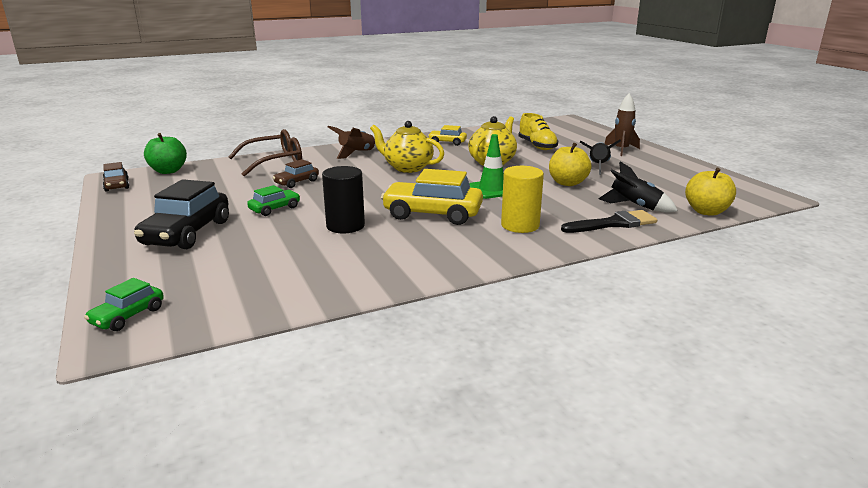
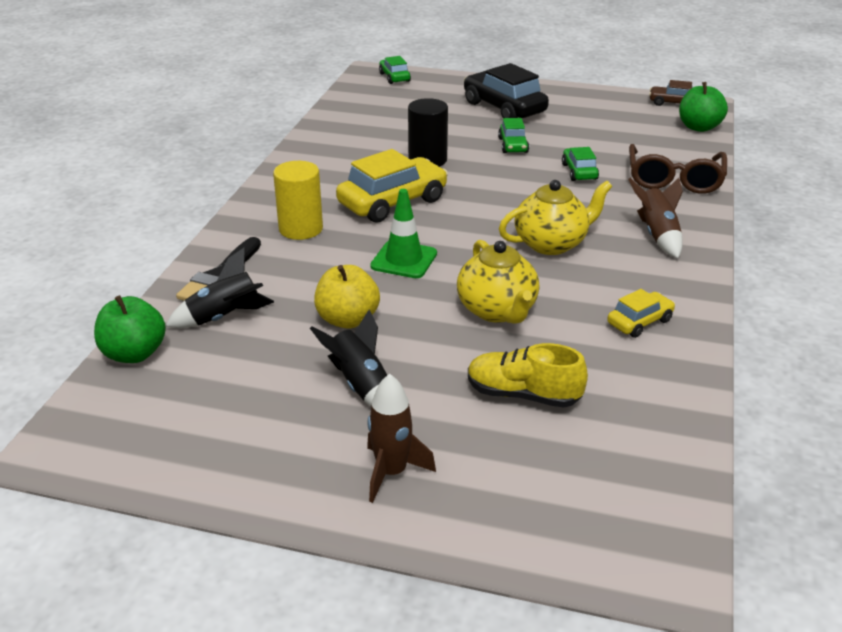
camera: 130 degrees right, 10 degrees up
(297, 182) = (579, 172): brown car -> green car
(706, 211) = (134, 354): yellow apple -> green apple

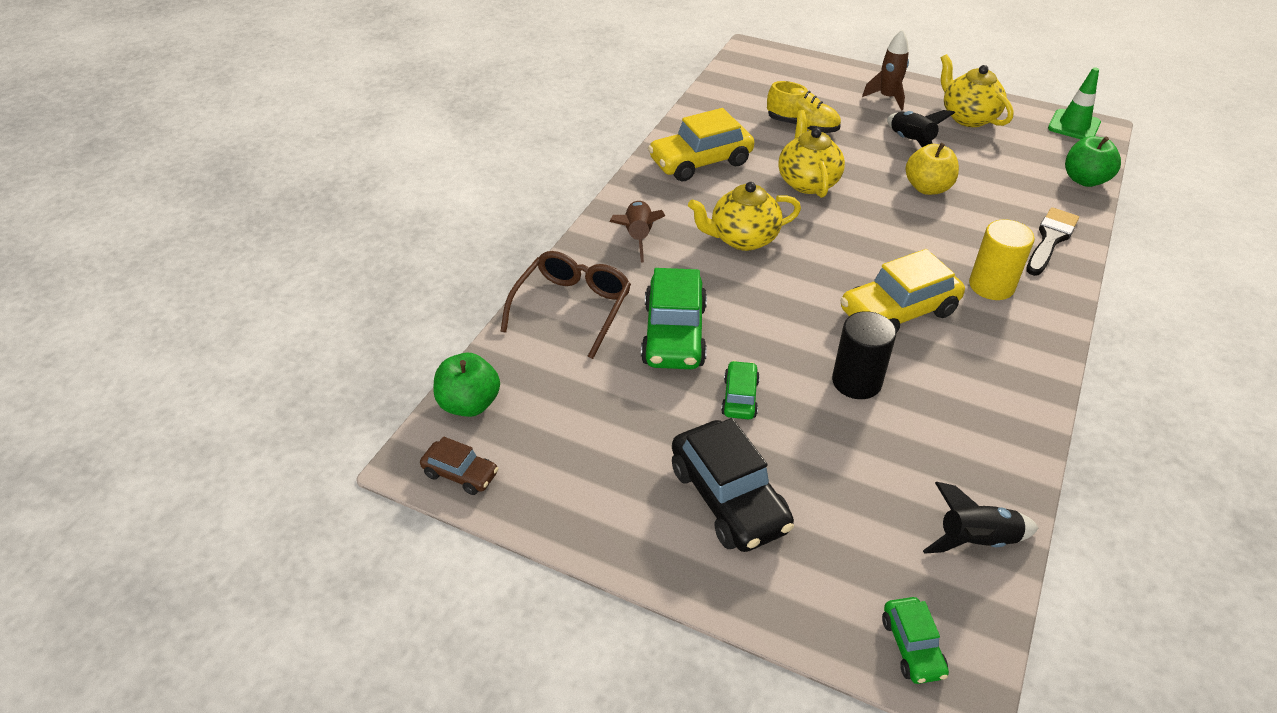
camera: 170 degrees left, 10 degrees up
(224, 317) = (1028, 200): black rocket -> black rocket (975, 540)
(262, 445) = (967, 117): none -> yellow teapot
(404, 260) = (884, 237): green traffic cone -> green traffic cone (1074, 125)
(579, 172) = (674, 334): green car -> green car, size x1.89
(639, 322) = (700, 162): yellow car -> yellow car, size x1.89

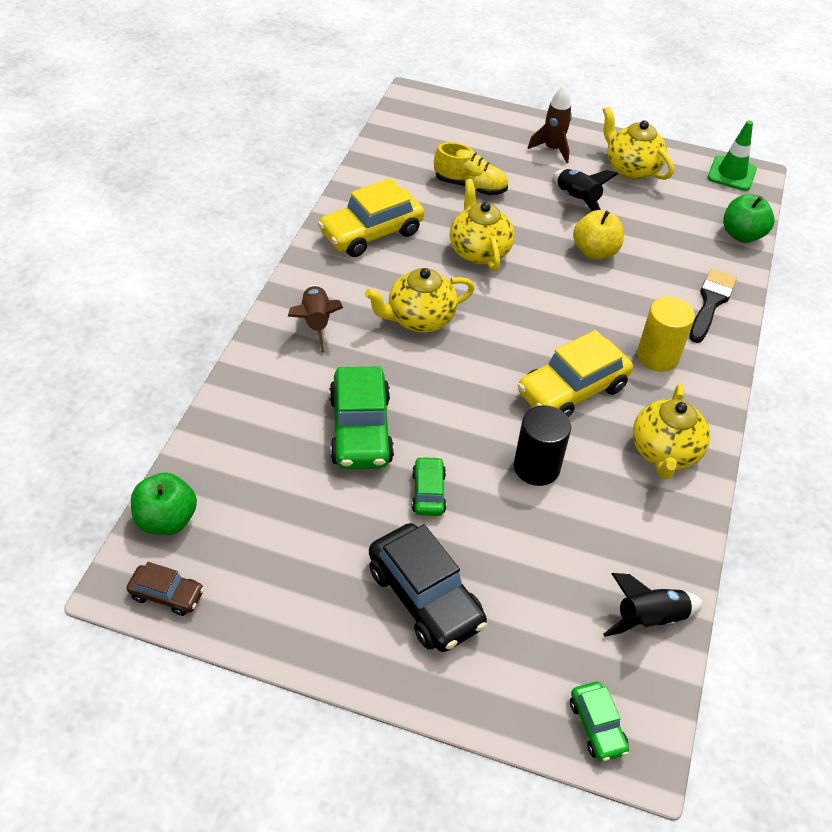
camera: 10 degrees left, 5 degrees up
(572, 308) = (257, 407): brown glasses -> none
(997, 377) = (664, 452): none -> yellow teapot

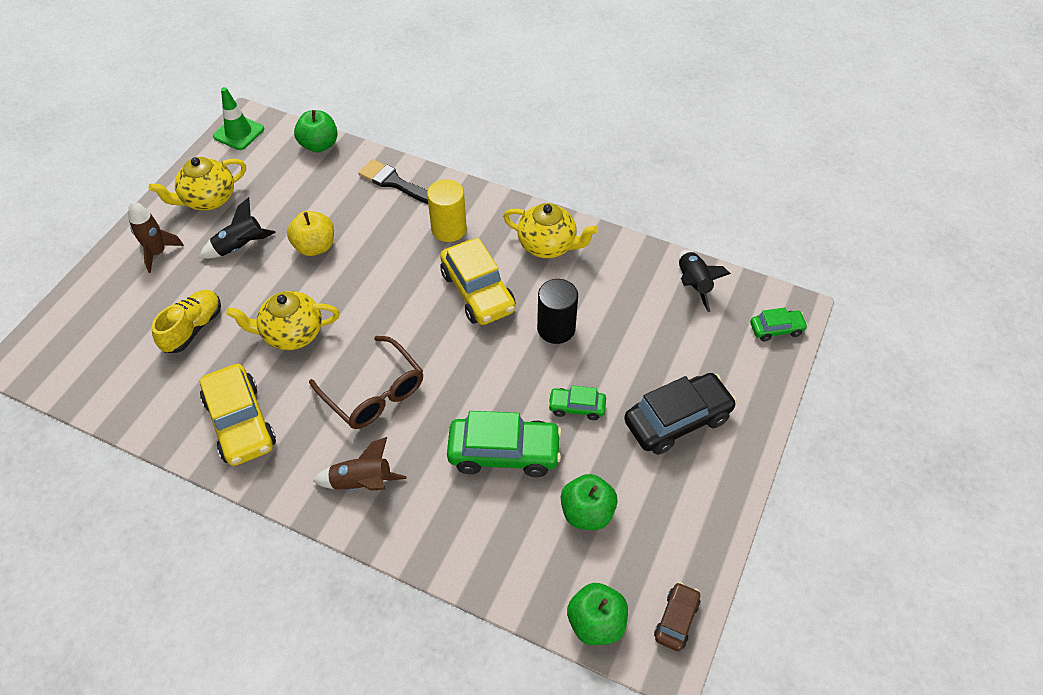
camera: 80 degrees left, 5 degrees up
(293, 507) = (587, 512): none -> green apple
(419, 319) = (374, 393): yellow teapot -> brown glasses

